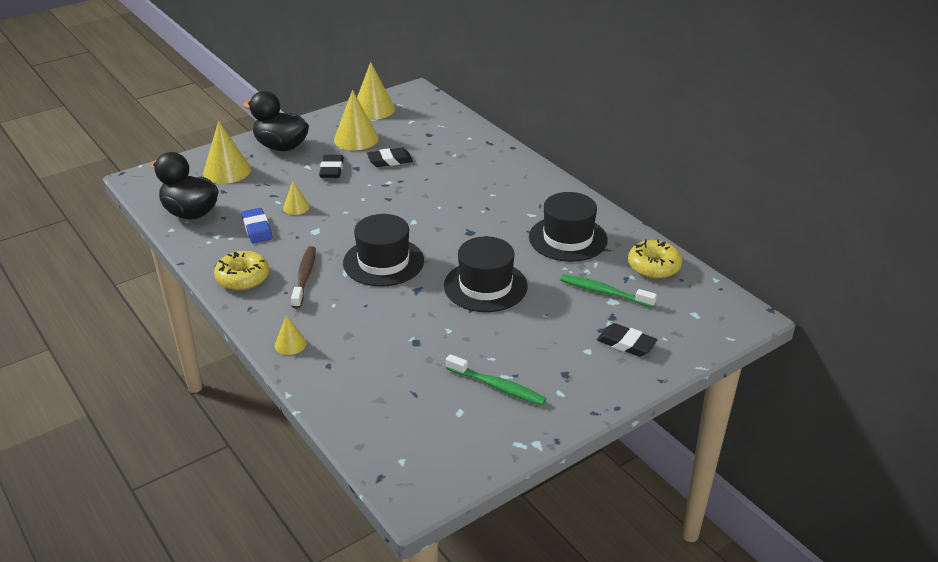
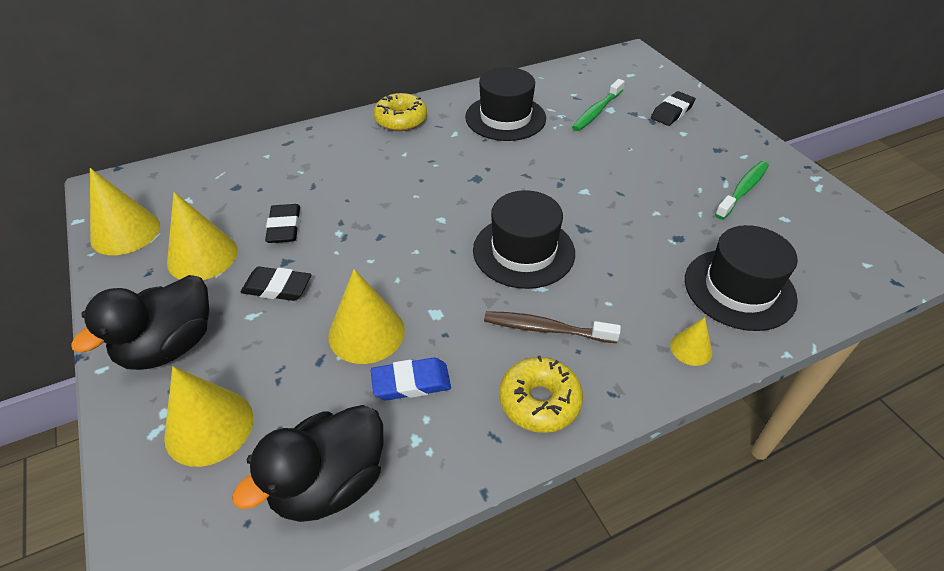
camera: 80 degrees left, 10 degrees up
(296, 207) = (366, 332): yellow cone -> yellow cone, size x1.89
(485, 286) = (581, 179): black hat -> black hat (739, 289)
(653, 266) = (560, 81): yellow donut -> yellow donut (401, 120)

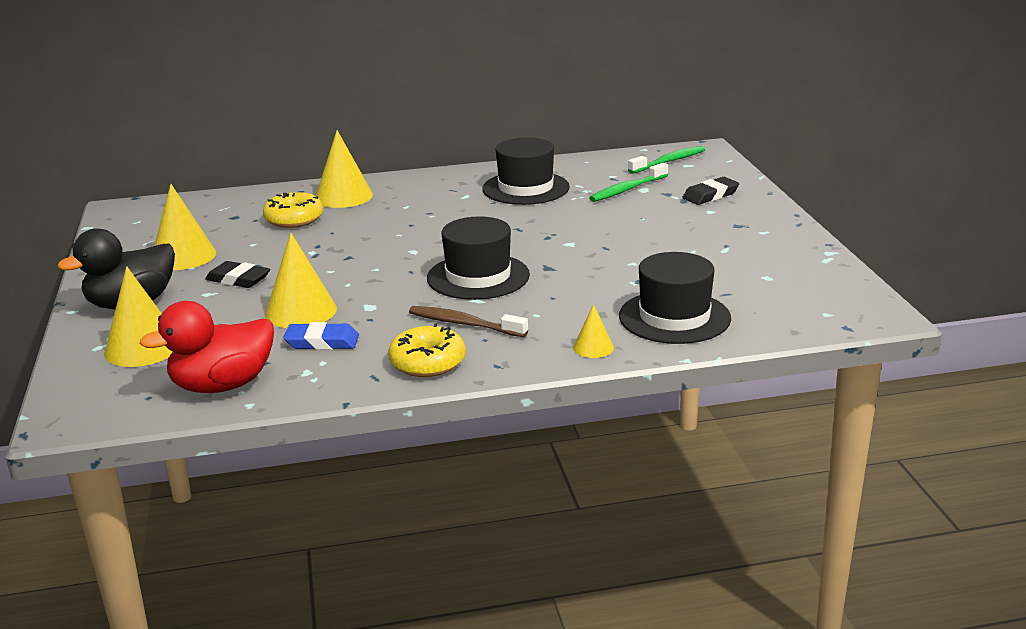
camera: 15 degrees right, 20 degrees down
(125, 232) = (124, 237): yellow cone -> yellow cone (343, 196)
(284, 227) = (264, 244): black eraser -> none
(329, 483) = (222, 385): black duck -> red duck
(401, 120) = (417, 183): yellow donut -> yellow donut (294, 219)
(743, 190) = (739, 255): green toothbrush -> green toothbrush (669, 161)

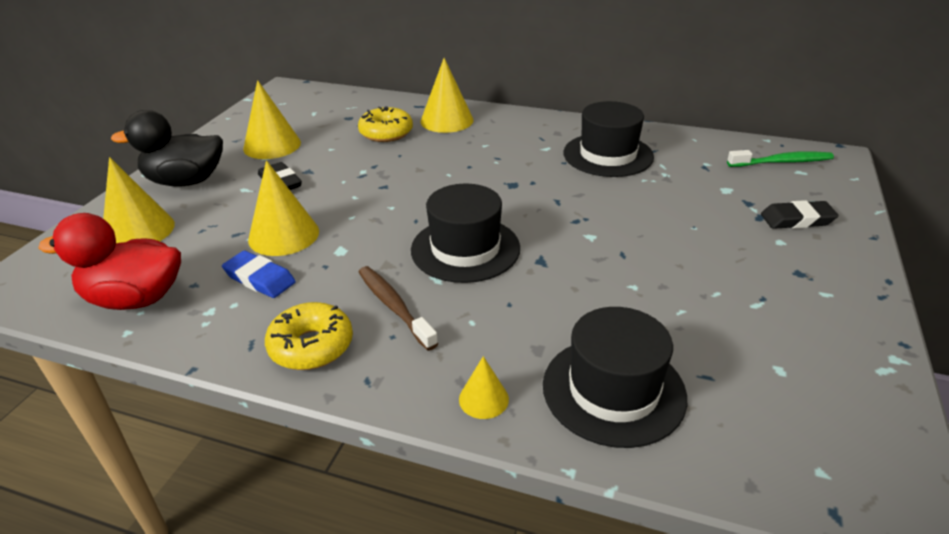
camera: 30 degrees right, 10 degrees up
(627, 190) = (708, 185): green toothbrush -> none

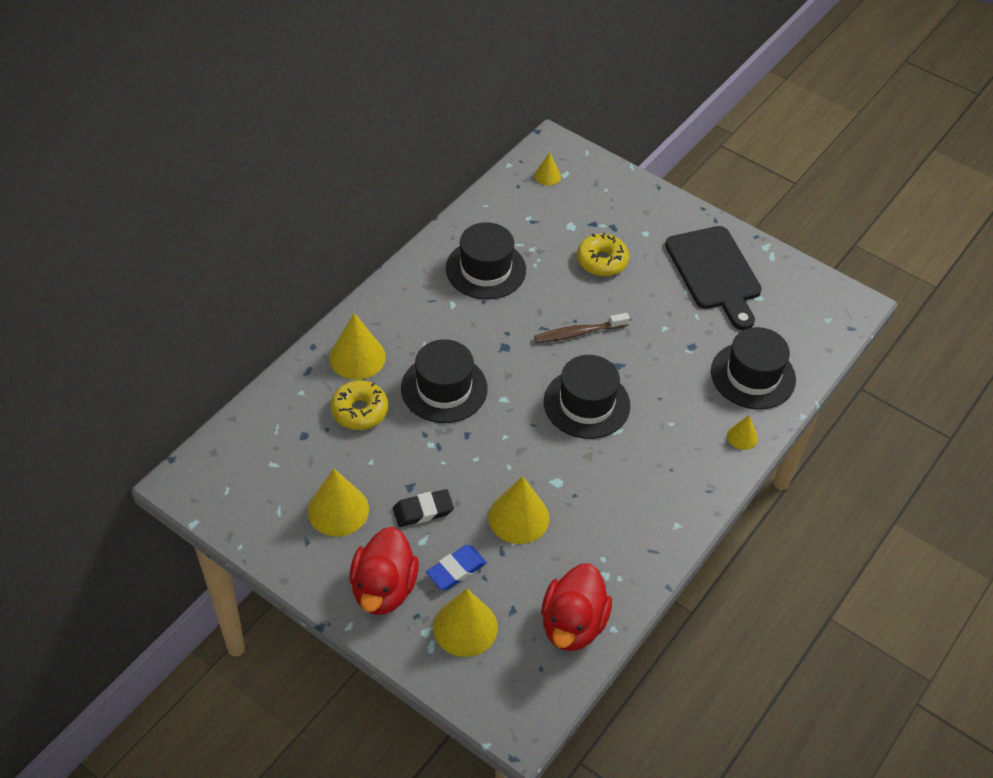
camera: 75 degrees left, 15 degrees up
(186, 181) = (384, 589): black duck -> red duck
(260, 279) = (576, 539): blue eraser -> blue eraser (456, 570)
(311, 346) = (667, 516): yellow donut -> yellow donut (602, 261)
(394, 306) = (640, 462): brown toothbrush -> brown toothbrush (578, 333)
(435, 164) = (444, 388): none -> black hat
(779, 314) = (715, 273): none -> black cutting board
(782, 162) = (547, 176): green toothbrush -> yellow cone
(797, 219) = (625, 211): black eraser -> none

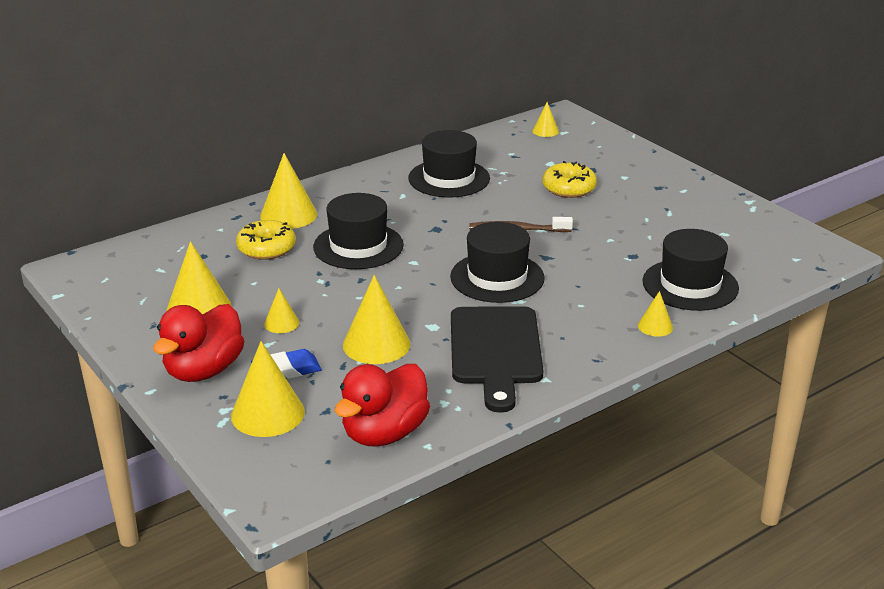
camera: 20 degrees right, 20 degrees down
(423, 511) = (281, 323): black eraser -> yellow cone
(715, 273) = (684, 211): black cutting board -> black cutting board (495, 351)

